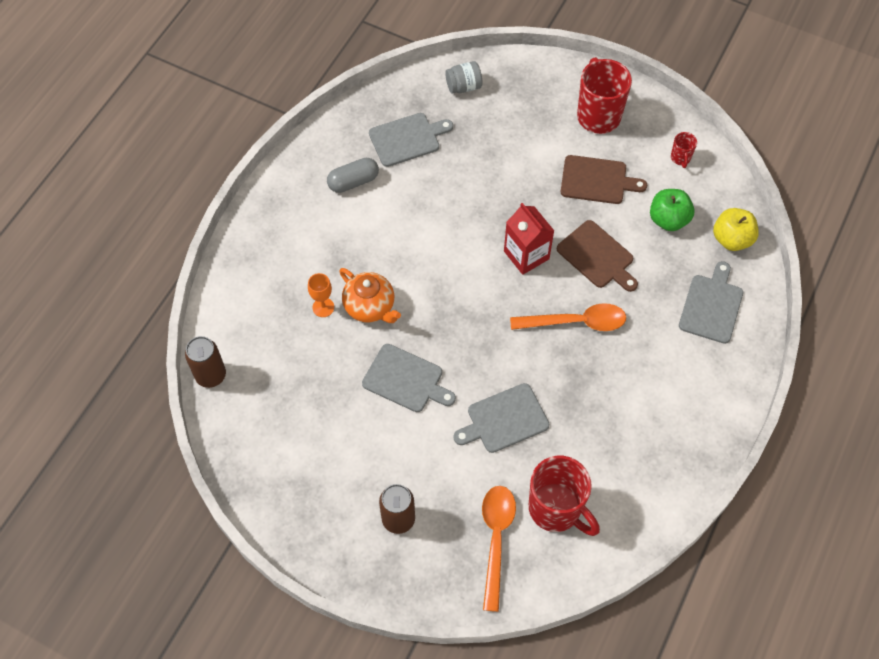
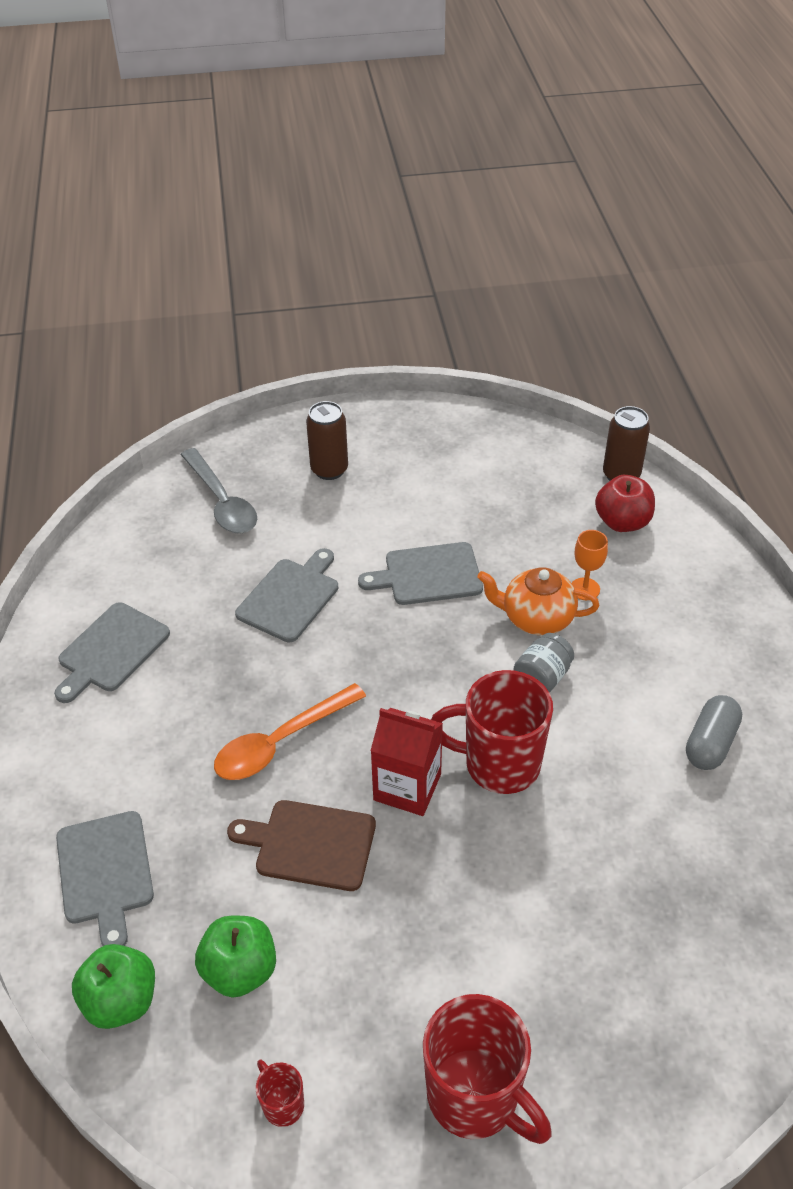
camera: 145 degrees right, 15 degrees down
(251, 339) = (622, 522): none -> red apple
(407, 139) = (710, 849): grey cutting board -> grey cutting board (111, 650)
(463, 86) = (725, 997): grey jar -> grey jar (542, 677)
(496, 539) = (222, 502): orange spoon -> grey spoon
(556, 509) = (176, 553): red mug -> red mug (499, 764)
(597, 180) = (391, 966): brown cutting board -> none
(731, 239) = (121, 1000): yellow apple -> green apple

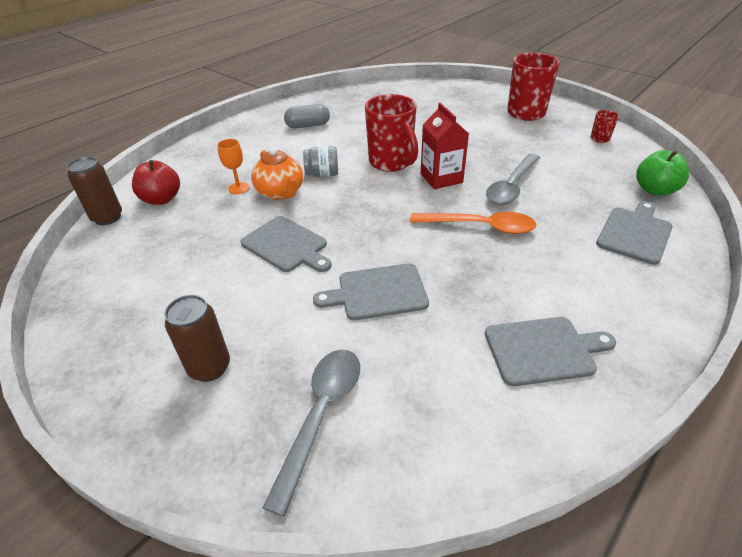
camera: 130 degrees left, 5 degrees down
(240, 970) = (587, 171): green apple -> none
(310, 844) = (511, 186): brown cutting board -> grey spoon

